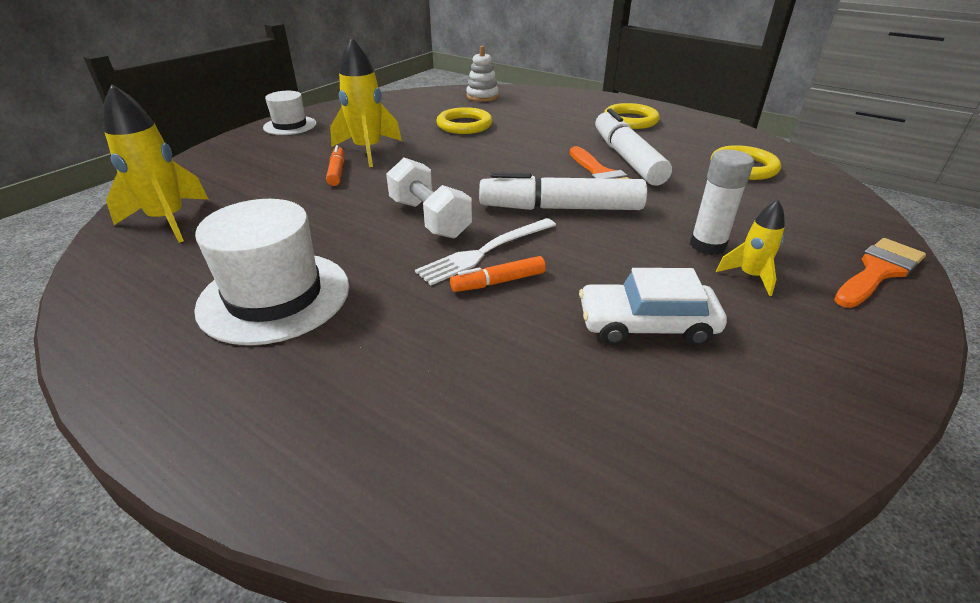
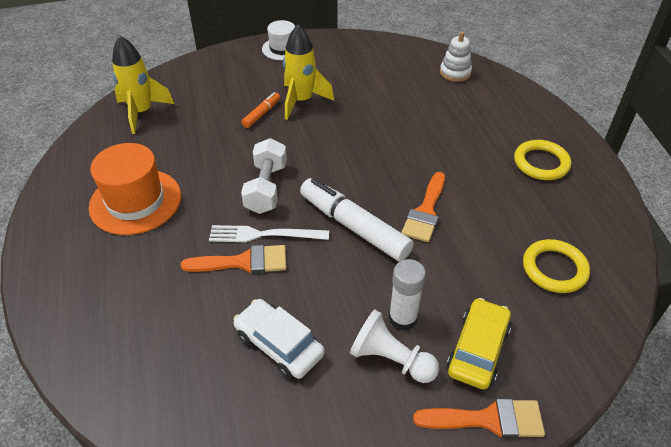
camera: 40 degrees right, 10 degrees up
(275, 296) = (135, 201): white hat -> orange hat
(464, 125) = (397, 103): yellow ring -> none
(498, 282) = (243, 262): orange marker -> orange brush
(627, 158) = (470, 205): white marker -> none
(750, 276) = (390, 359): yellow rocket -> white pawn
(790, 234) = (477, 349): none -> yellow car

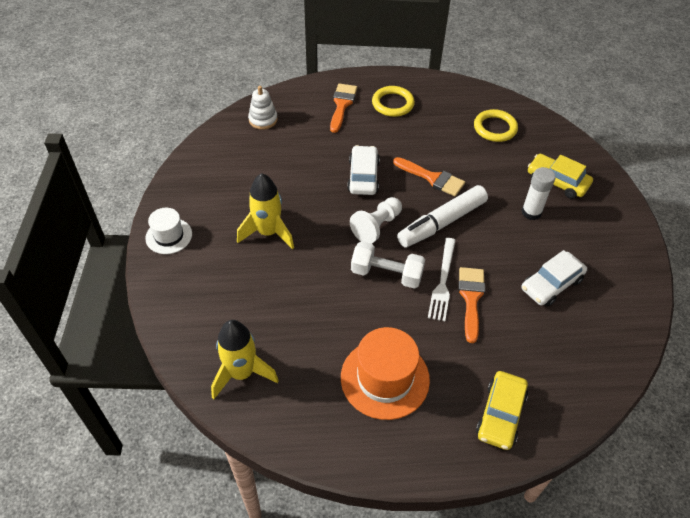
camera: 80 degrees left, 5 degrees up
(88, 298) = (500, 414): none -> yellow car
(261, 114) = (278, 266): orange marker -> none
(390, 359) = (564, 225): white pawn -> white pawn (376, 226)
(403, 153) = (363, 176): none -> white car
(488, 419) = (605, 189): orange brush -> orange brush (342, 105)

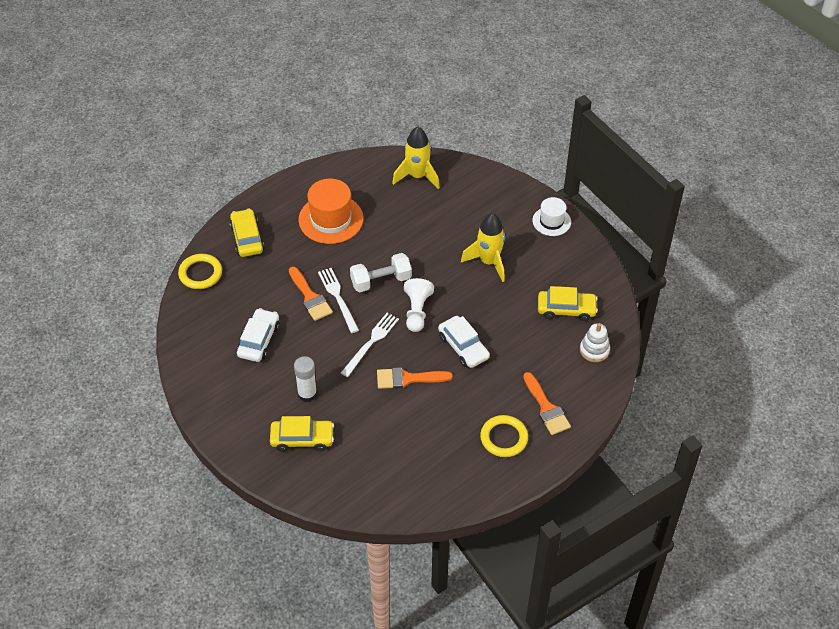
camera: 145 degrees right, 0 degrees up
(248, 158) = (566, 309): none -> yellow car
(442, 223) = (371, 343): white marker -> white fork
(495, 128) = (392, 467): yellow ring -> yellow ring (200, 273)

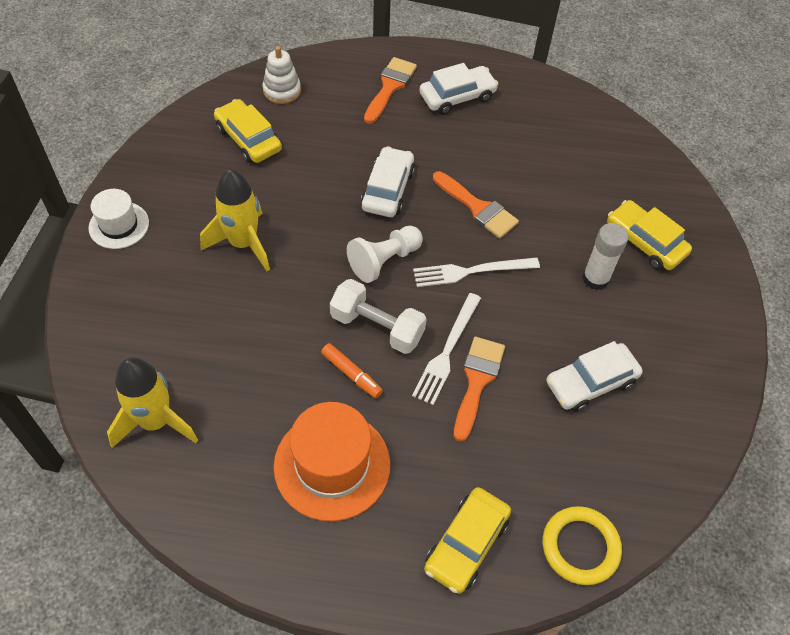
camera: 135 degrees left, 5 degrees up
(366, 254) = (351, 374): none -> orange marker
(504, 438) = (457, 96): yellow ring -> white car

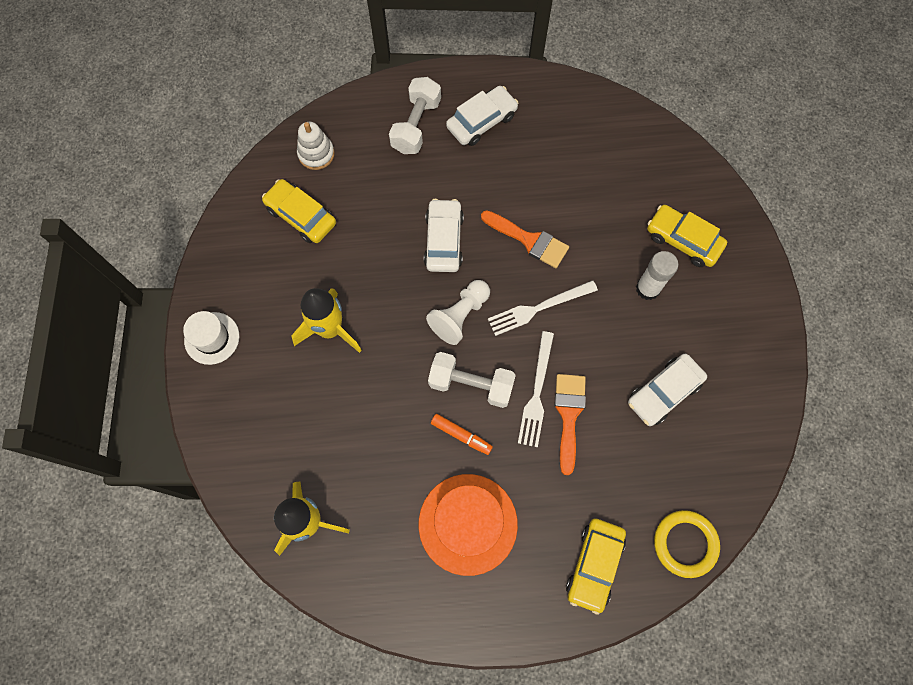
camera: 10 degrees left, 15 degrees up
(390, 87) = (416, 125): orange brush -> white dumbbell

